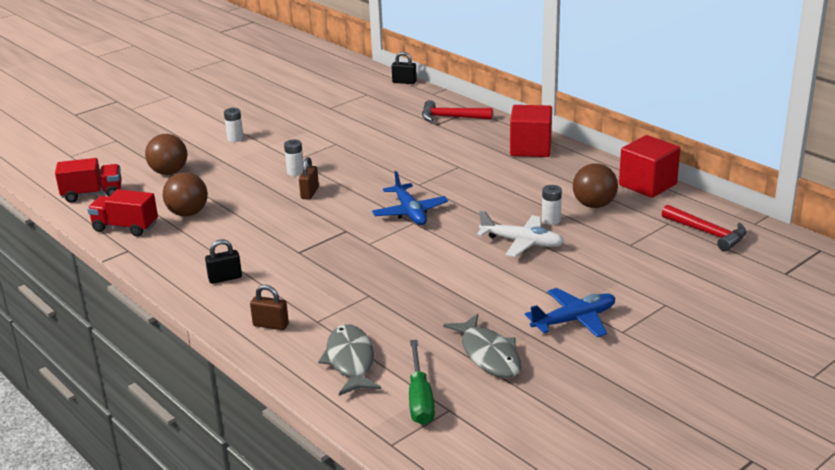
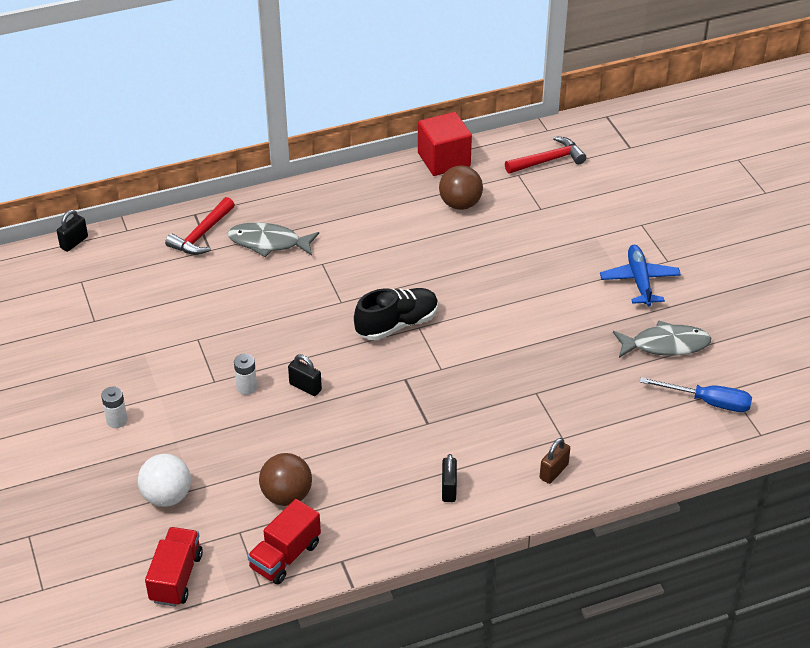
camera: 70 degrees left, 15 degrees up
(169, 172) = (167, 496): brown ball -> white ball
(310, 193) = (305, 387): brown padlock -> black padlock
(350, 361) = (637, 431): grey fish -> grey fish (268, 243)
(410, 212) = (397, 324): blue plane -> black shoe
(420, 398) = (708, 402): green screwdriver -> blue screwdriver
(522, 243) = (500, 269): white plane -> none
(530, 148) = (319, 204): red cube -> none
(551, 220) = (471, 239): white battery -> none

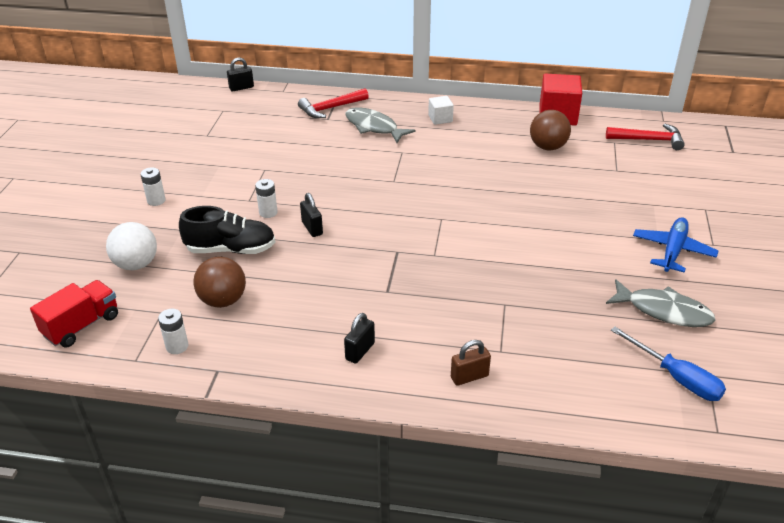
camera: 30 degrees right, 5 degrees down
(285, 556) = (177, 346): red truck -> white battery
(329, 206) = (440, 118): none -> white cube
(397, 324) = (425, 211): black shoe -> black shoe (231, 249)

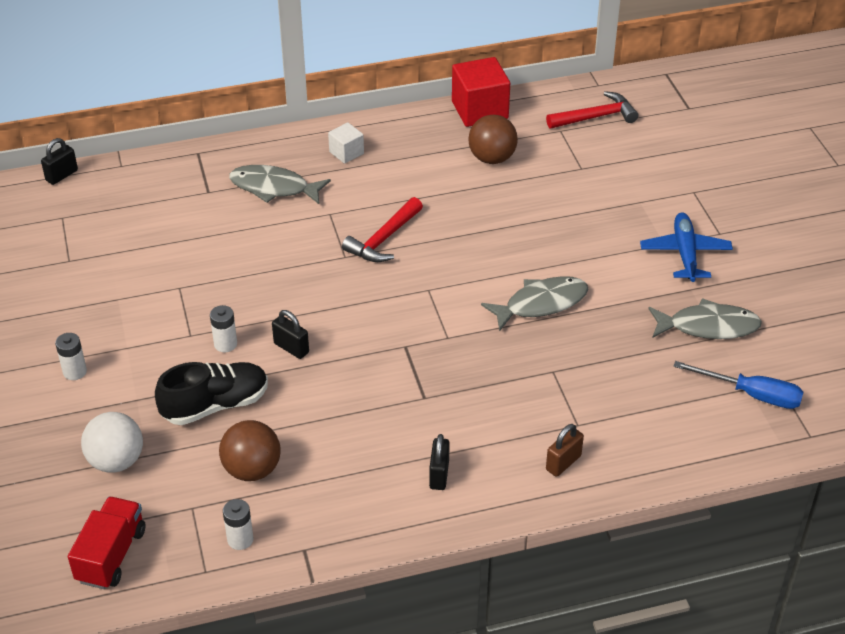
camera: 25 degrees left, 5 degrees up
(330, 108) = (202, 175): red hammer -> red hammer (383, 239)
(525, 253) = (541, 304): none -> grey fish

